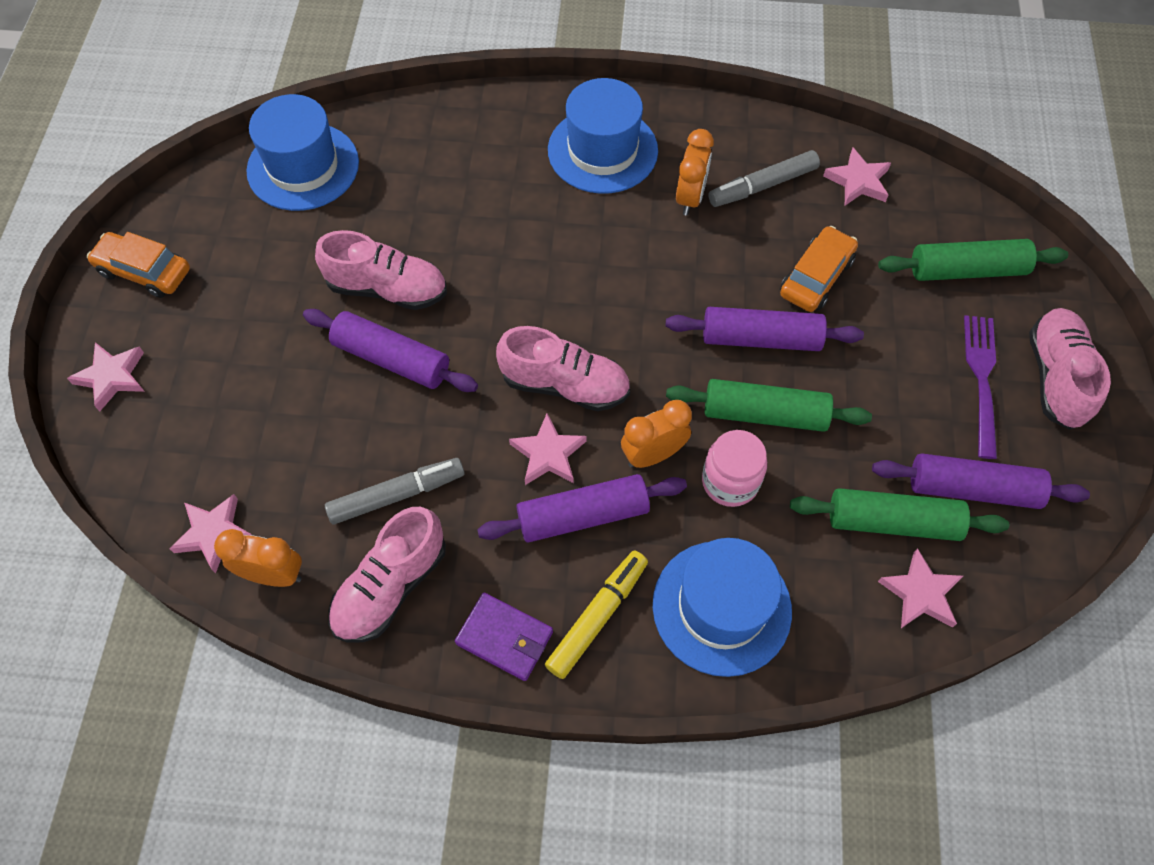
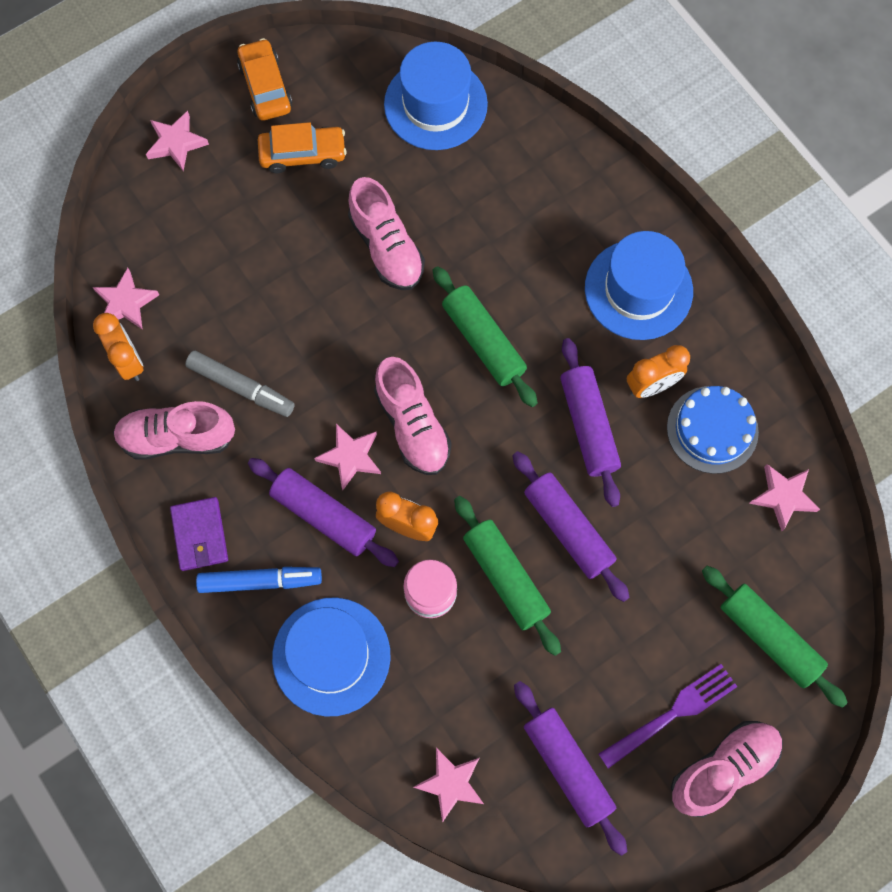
camera: 50 degrees right, 10 degrees up
(392, 359) = (335, 298): purple rolling pin -> purple rolling pin (588, 426)
(597, 617) = (260, 581): yellow marker -> blue marker
(763, 186) = (712, 429): grey marker -> blue cake
(816, 277) = (659, 529): orange car -> orange car (303, 154)
(892, 522) = (492, 727): green rolling pin -> green rolling pin (483, 341)

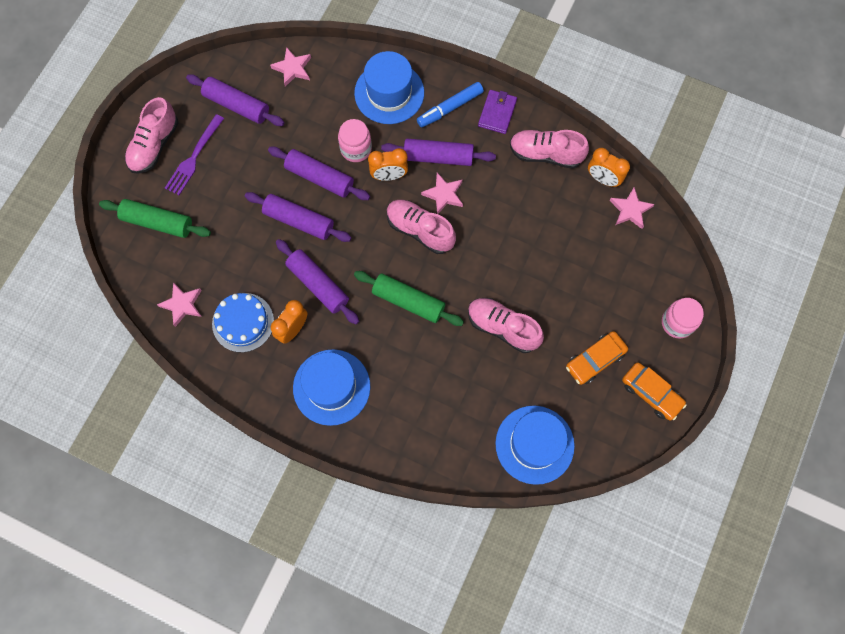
camera: 150 degrees right, 0 degrees up
(176, 143) = (677, 323): pink star -> pink jar
(177, 437) = (545, 154): pink shoe -> pink shoe turned 135 degrees counterclockwise
(200, 535) = (497, 113): purple wallet -> purple wallet turned 60 degrees clockwise
(241, 387) = (530, 199): grey marker -> none
(506, 577) = (319, 178): green rolling pin -> purple rolling pin

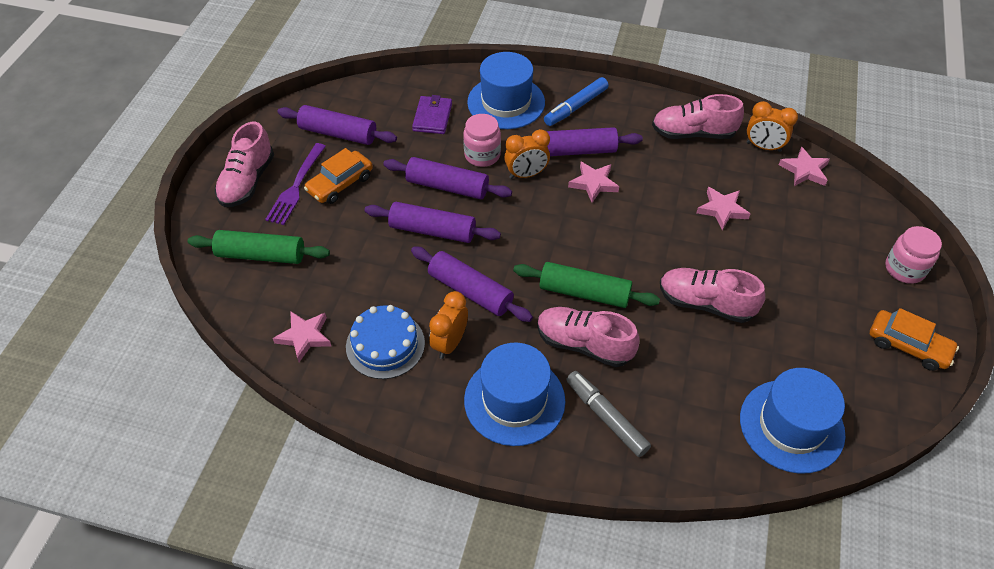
camera: 10 degrees left, 20 degrees down
(293, 68) = (395, 94): pink star -> pink star (722, 210)
(397, 413) = (606, 417): none -> grey marker
(420, 230) = (577, 220): pink shoe -> pink shoe (584, 344)
(497, 113) = (628, 105): purple wallet -> purple wallet (432, 117)
(595, 360) = (827, 321): orange car -> orange car (340, 184)

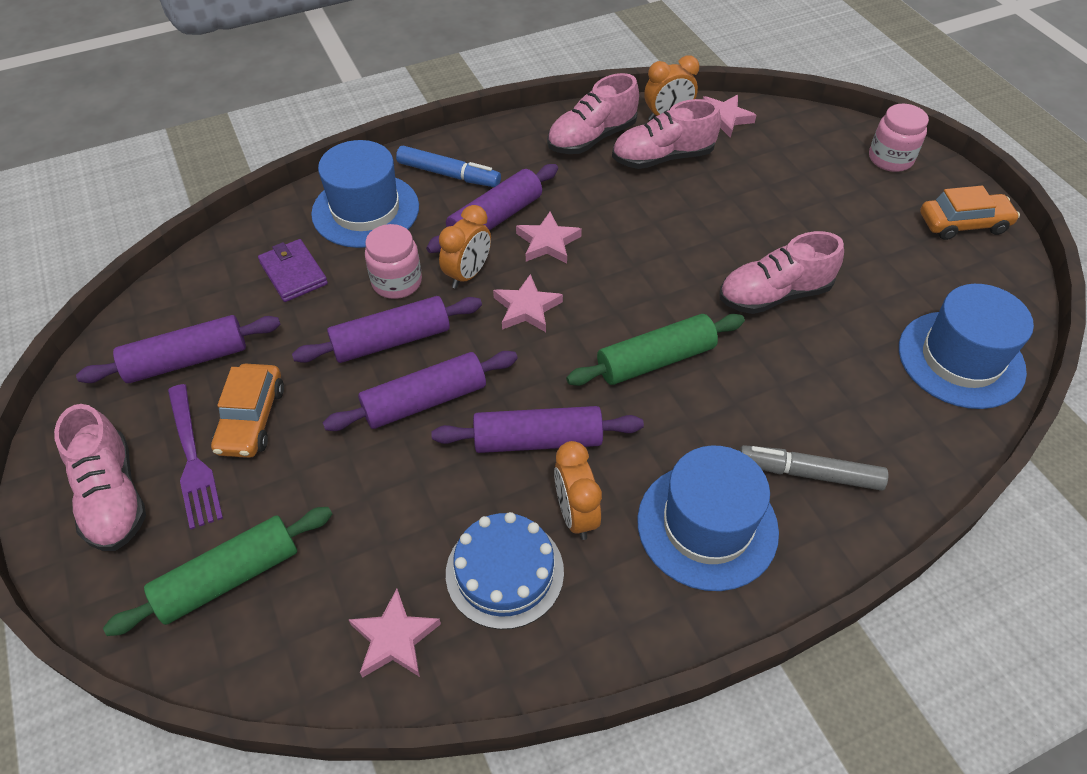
camera: 40 degrees left, 0 degrees up
(576, 107) = (448, 174): blue marker -> blue marker turned 75 degrees counterclockwise
(584, 344) = (711, 414): pink shoe -> pink shoe (662, 158)
(722, 210) = (694, 196): pink star -> pink star (527, 308)

